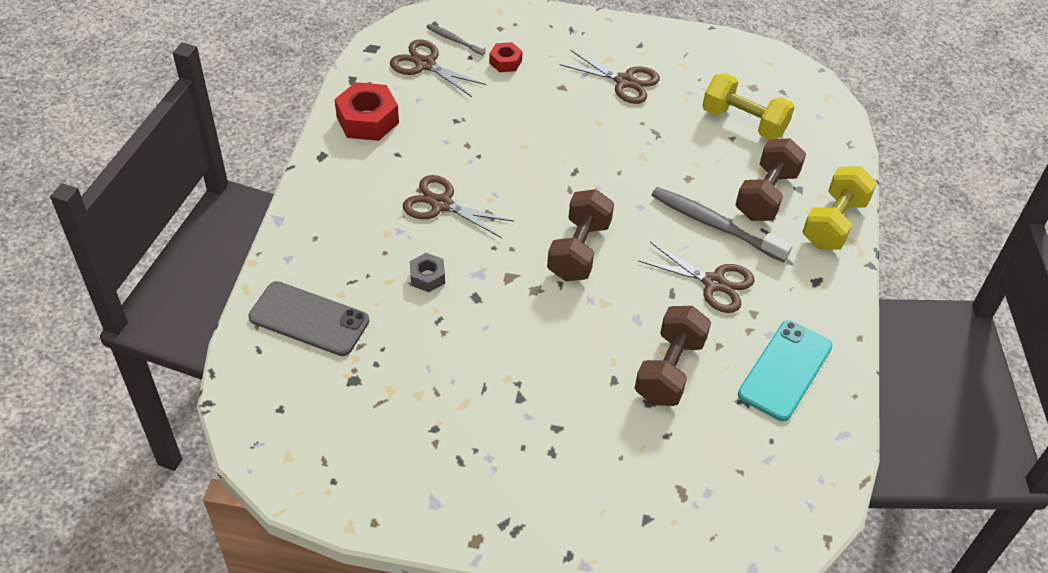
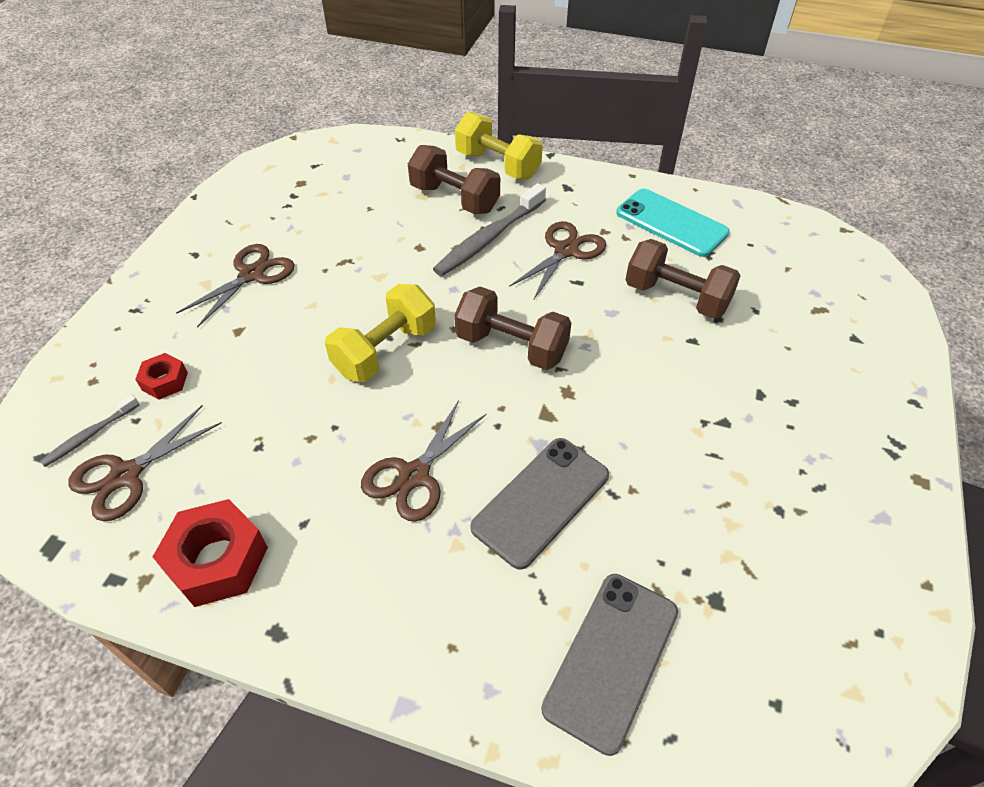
camera: 80 degrees left, 0 degrees up
(427, 277) = (541, 501): grey nut -> grey phone
(744, 122) = (349, 197): yellow dumbbell -> yellow dumbbell (385, 350)

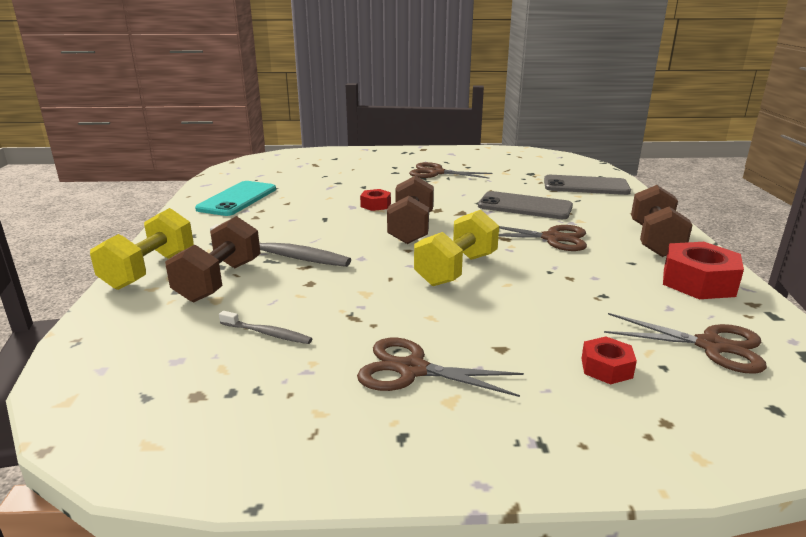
camera: 110 degrees left, 25 degrees down
(90, 435) = (714, 387): grey toothbrush -> grey toothbrush (267, 333)
(385, 350) = (456, 269): yellow dumbbell -> yellow dumbbell turned 75 degrees counterclockwise
(565, 251) = (287, 226): brown scissors -> brown scissors (436, 173)
(607, 335) = (375, 205): none -> red nut
(676, 297) = (324, 192): brown dumbbell -> brown dumbbell (655, 240)

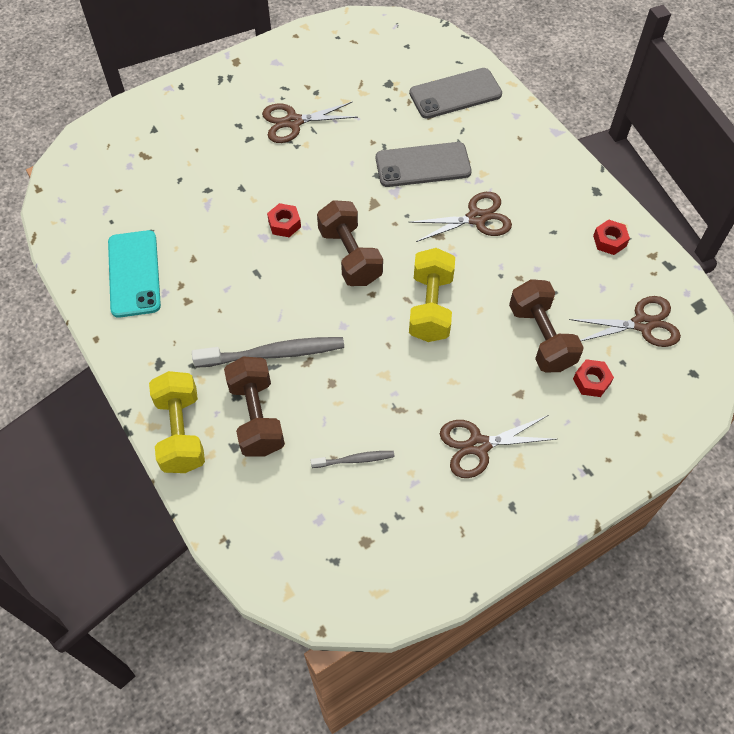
camera: 30 degrees left, 35 degrees up
(655, 240) = (557, 185): brown dumbbell -> brown dumbbell (541, 337)
(698, 282) = (609, 241): red nut -> red nut, size x0.55

